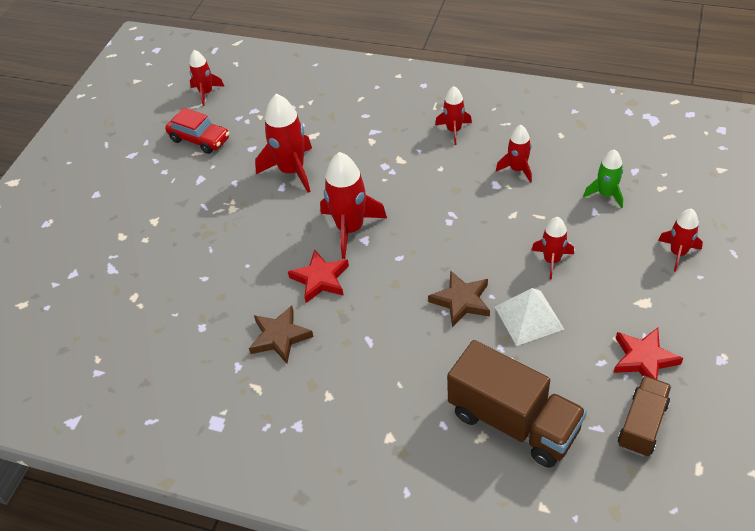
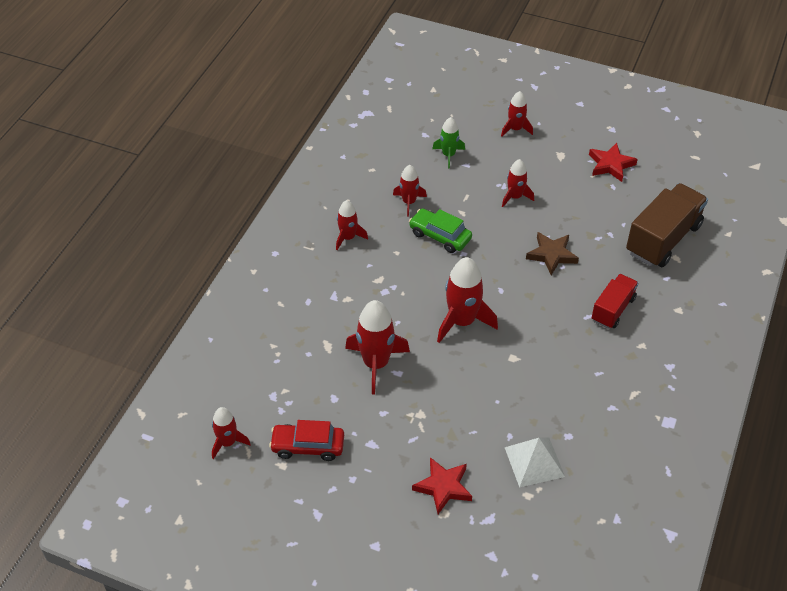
camera: 90 degrees left, 0 degrees up
(199, 139) = (308, 446): red car -> red car turned 120 degrees counterclockwise
(280, 337) = (582, 376): brown star -> none
(320, 279) = (520, 346): red star -> red star (443, 487)
(382, 365) = (613, 309): none -> red truck
(471, 199) = (440, 236): none -> green car
(528, 318) = (571, 218): white pyramid -> white pyramid (534, 462)
(642, 424) = (664, 176): brown truck -> none

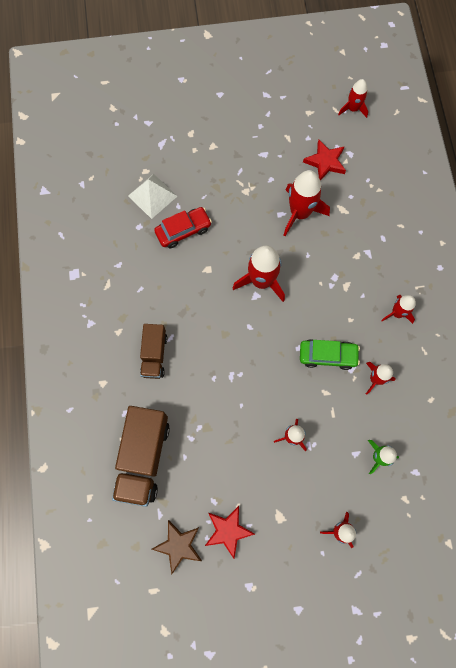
camera: 150 degrees right, 25 degrees up
(308, 446) = (302, 132): red car -> red car (183, 230)
(443, 487) = (201, 149): red star -> red star (325, 162)
(551, 255) = (228, 386): brown star -> brown star (178, 545)
(613, 309) = (154, 355): red truck -> brown truck

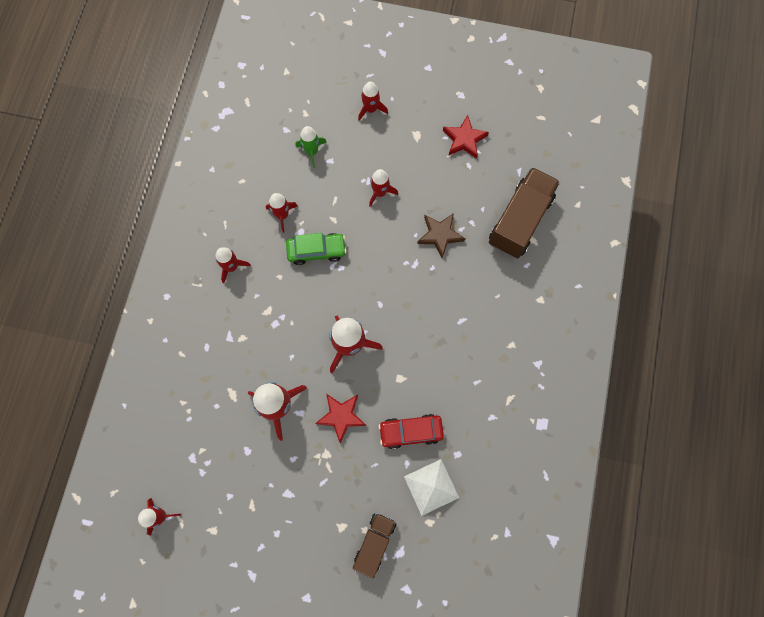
camera: 160 degrees left, 0 degrees up
(154, 355) = (482, 309): brown truck -> brown truck (375, 542)
(178, 545) = (510, 142): brown star -> brown star (440, 235)
(325, 162) = (224, 457): red star -> red star (341, 416)
(327, 355) = (316, 251): green car -> green car turned 150 degrees clockwise

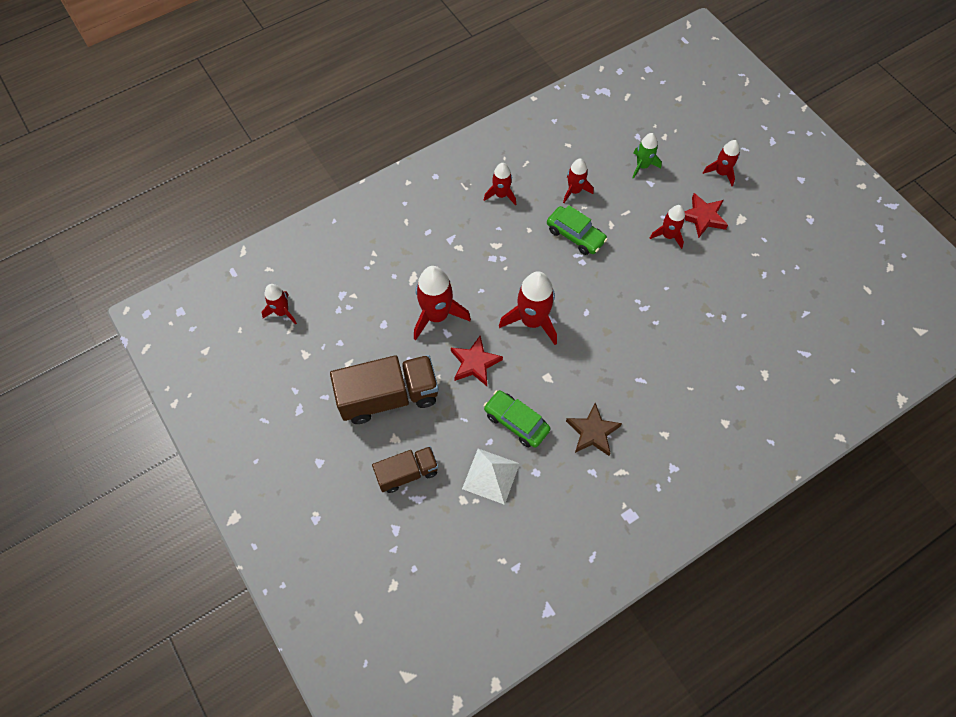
camera: 45 degrees right, 10 degrees down
(410, 432) = (516, 422): red car -> green car
(440, 235) = (686, 304): brown star -> brown star (592, 432)
(464, 139) = (779, 253): red star -> red star (703, 217)
(520, 221) = (768, 350): brown truck -> brown truck (388, 397)

